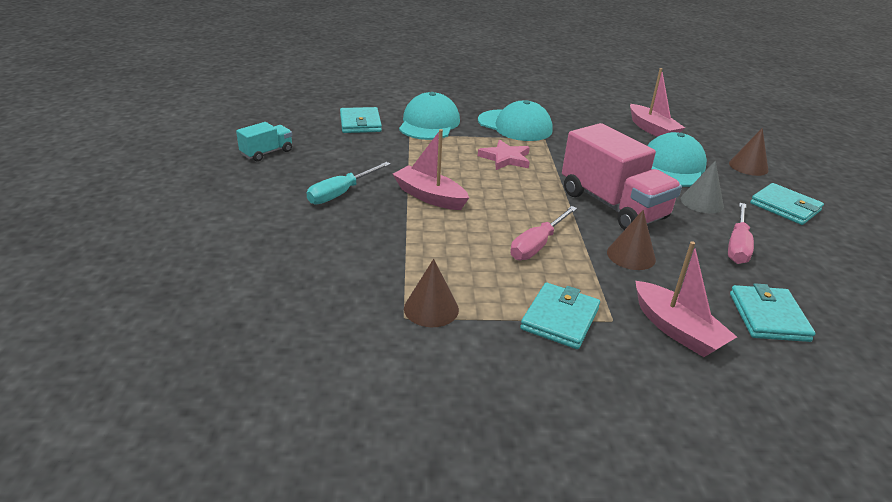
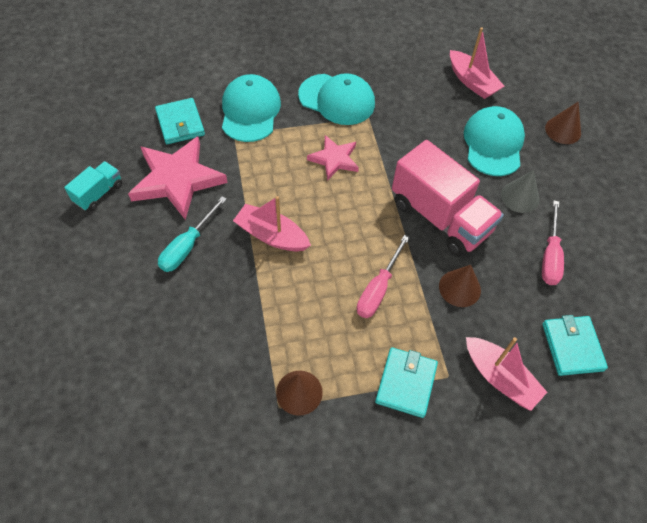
camera: 10 degrees left, 25 degrees up
(346, 153) = (177, 179): none -> pink star
(785, 207) = (593, 190): turquoise wallet -> none

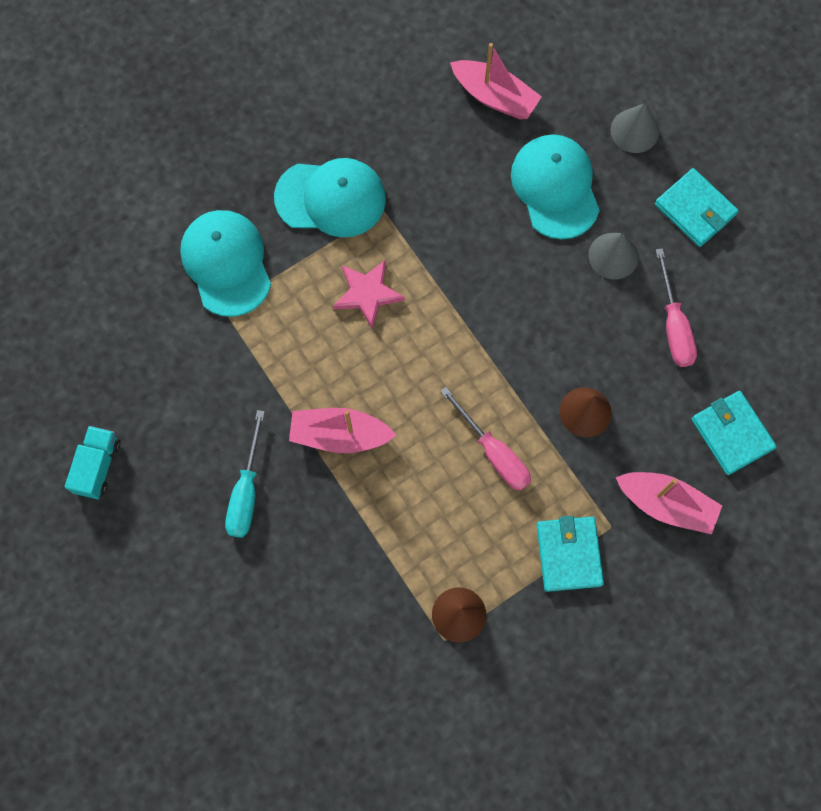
camera: 20 degrees left, 15 degrees up
(177, 179) = (185, 405): pink star -> none
(180, 123) = (145, 320): turquoise wallet -> turquoise wallet (695, 209)
(378, 289) = (494, 452): pink screwdriver -> pink screwdriver turned 45 degrees counterclockwise
(440, 217) = (529, 325): pink truck -> none
(563, 130) = (634, 130): brown cone -> grey cone

